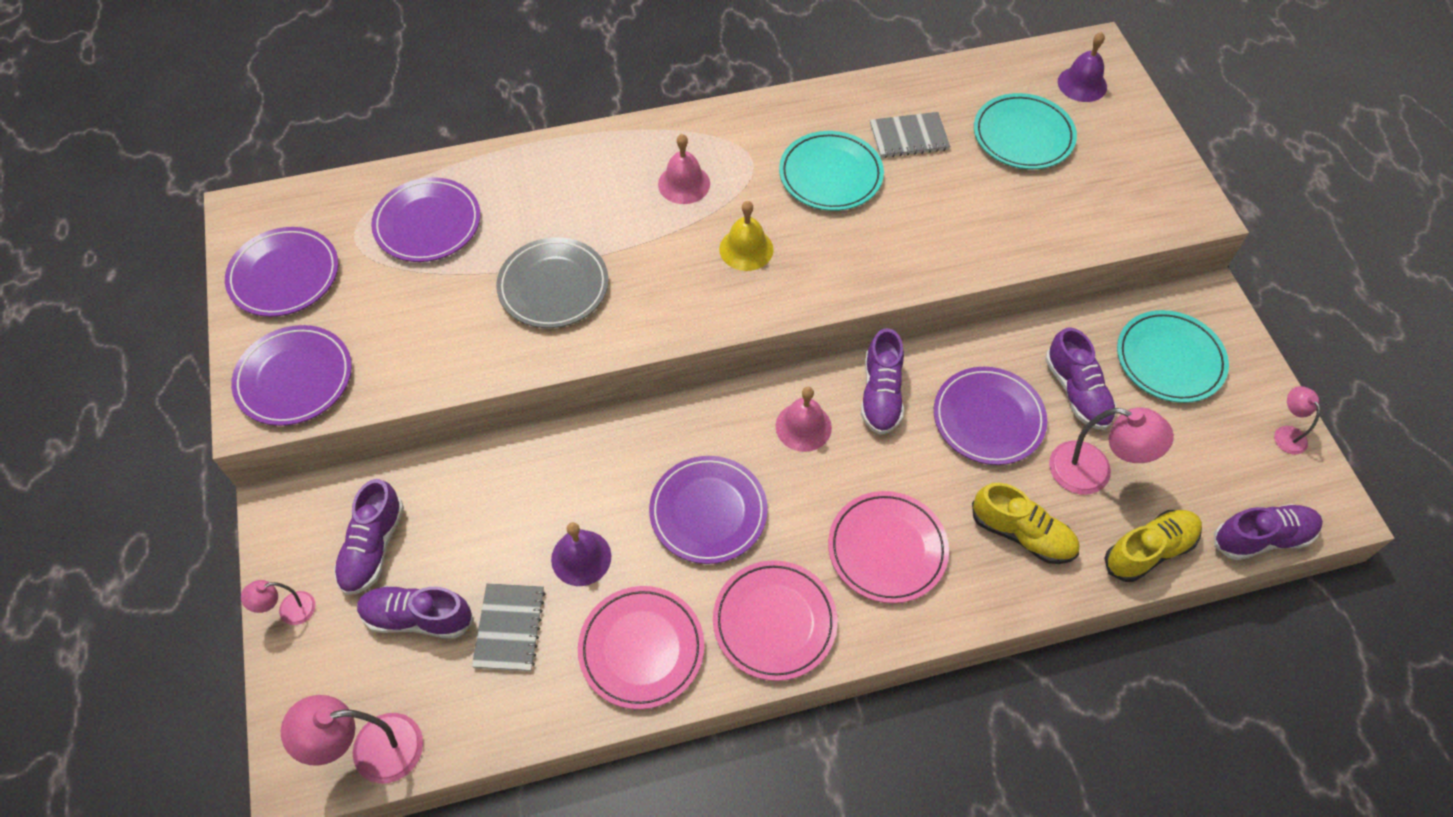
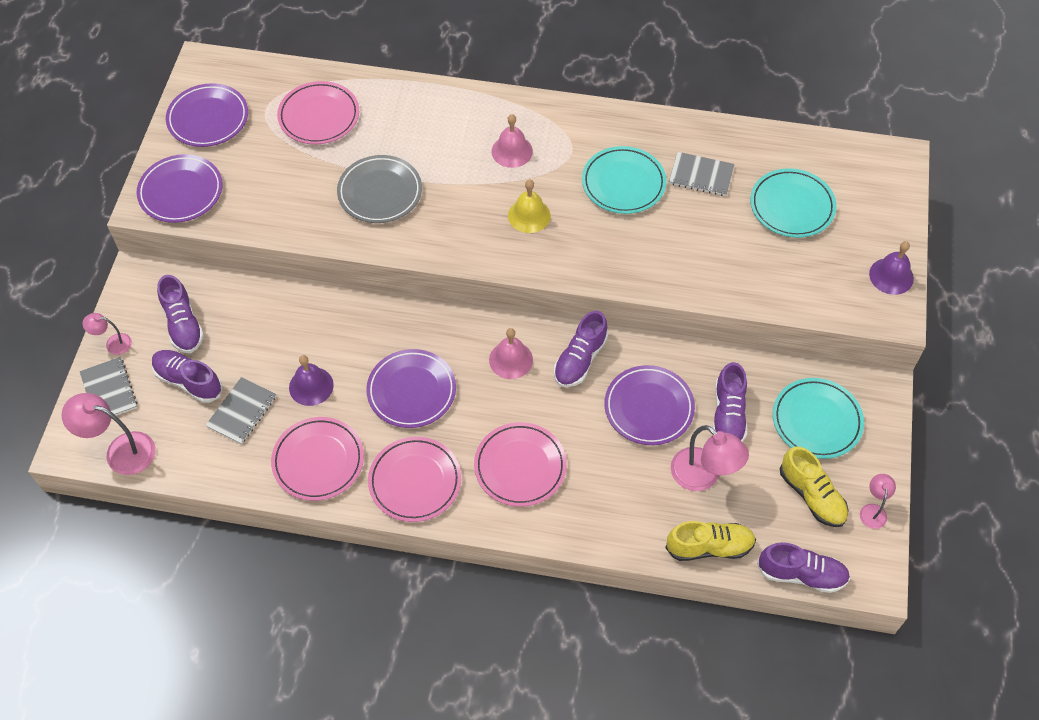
camera: 25 degrees right, 0 degrees up
(315, 676) = (109, 391): none -> grey notebook
(373, 547) = (183, 324): purple shoe -> purple shoe turned 60 degrees counterclockwise
(428, 224) = (319, 116): purple plate -> pink plate
(1022, 534) = (623, 496): yellow shoe -> yellow shoe (811, 495)
(1082, 84) = (867, 182): purple bell -> purple bell (891, 276)

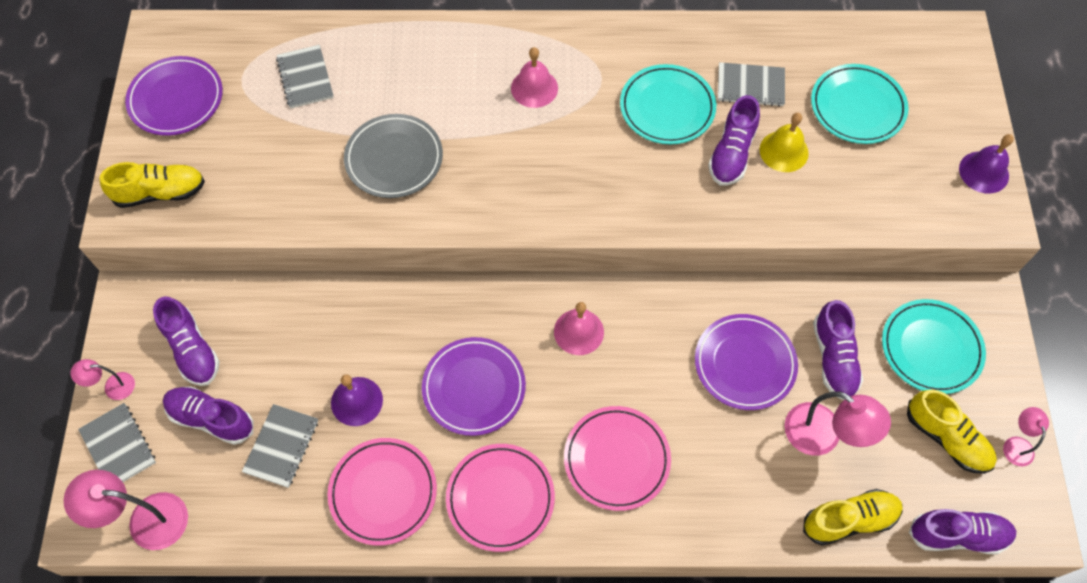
camera: 10 degrees left, 5 degrees up
(181, 192) = (160, 193): purple plate -> yellow shoe
(319, 116) = (305, 78): pink plate -> grey notebook
(529, 215) = (570, 161): yellow bell -> yellow bell (784, 151)
(580, 359) = (656, 318): purple shoe -> purple shoe (731, 153)

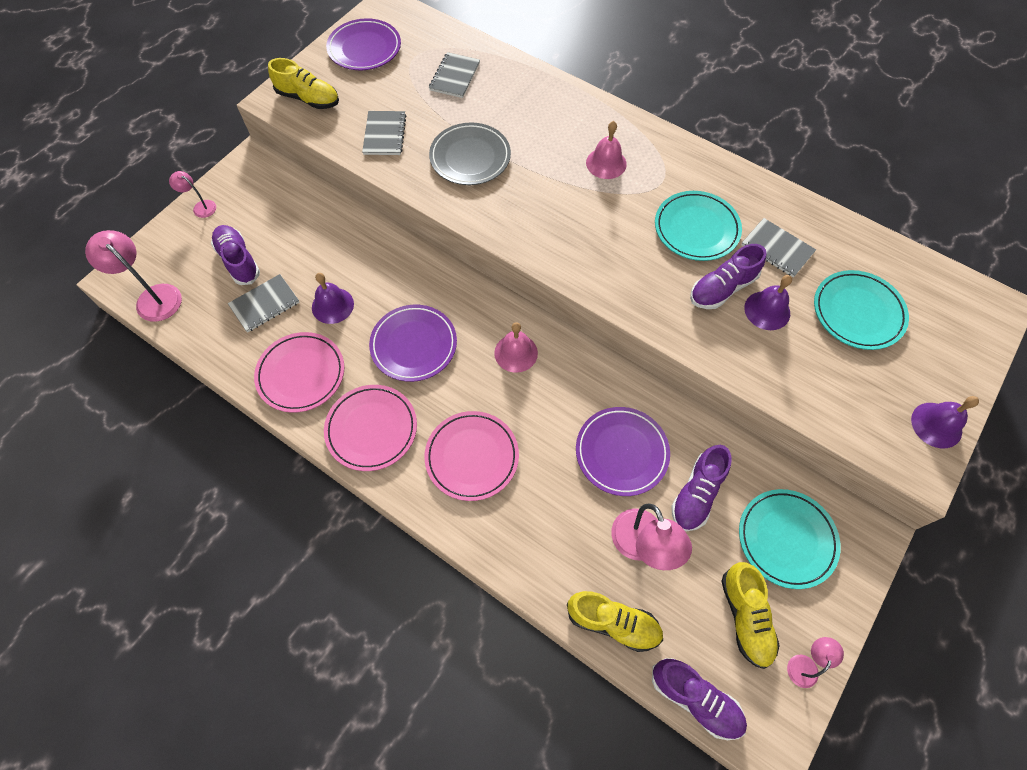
camera: 35 degrees right, 0 degrees up
(118, 446) = (174, 244): grey notebook -> grey notebook (384, 134)
(192, 350) = (262, 212): purple shoe -> none
(784, 151) = (767, 310): yellow bell -> purple bell

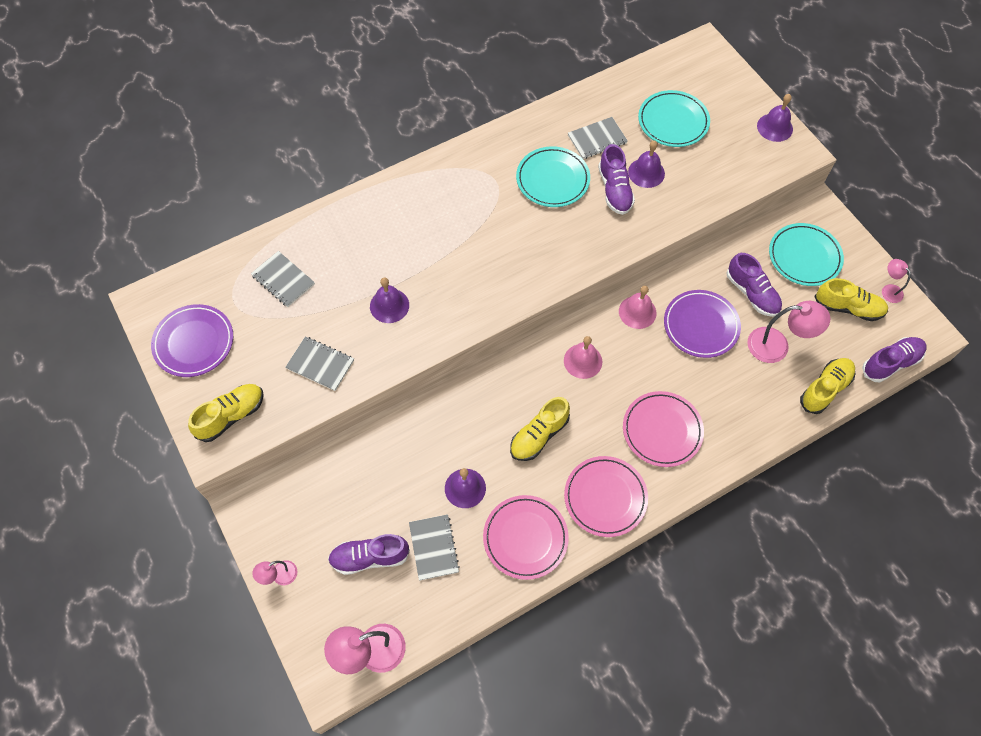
camera: 65 degrees left, 0 degrees up
(414, 345) = (539, 435): purple plate -> yellow shoe
(470, 157) = (389, 305): grey plate -> purple bell
(606, 163) = (454, 208): pink bell -> pink bell (637, 312)

